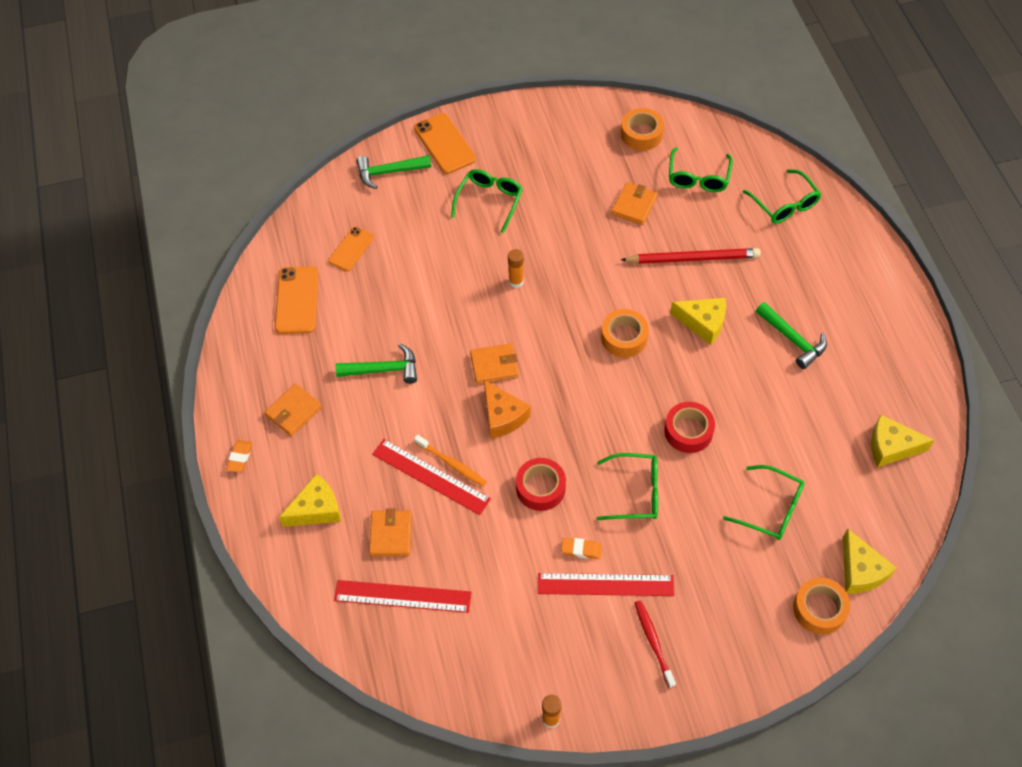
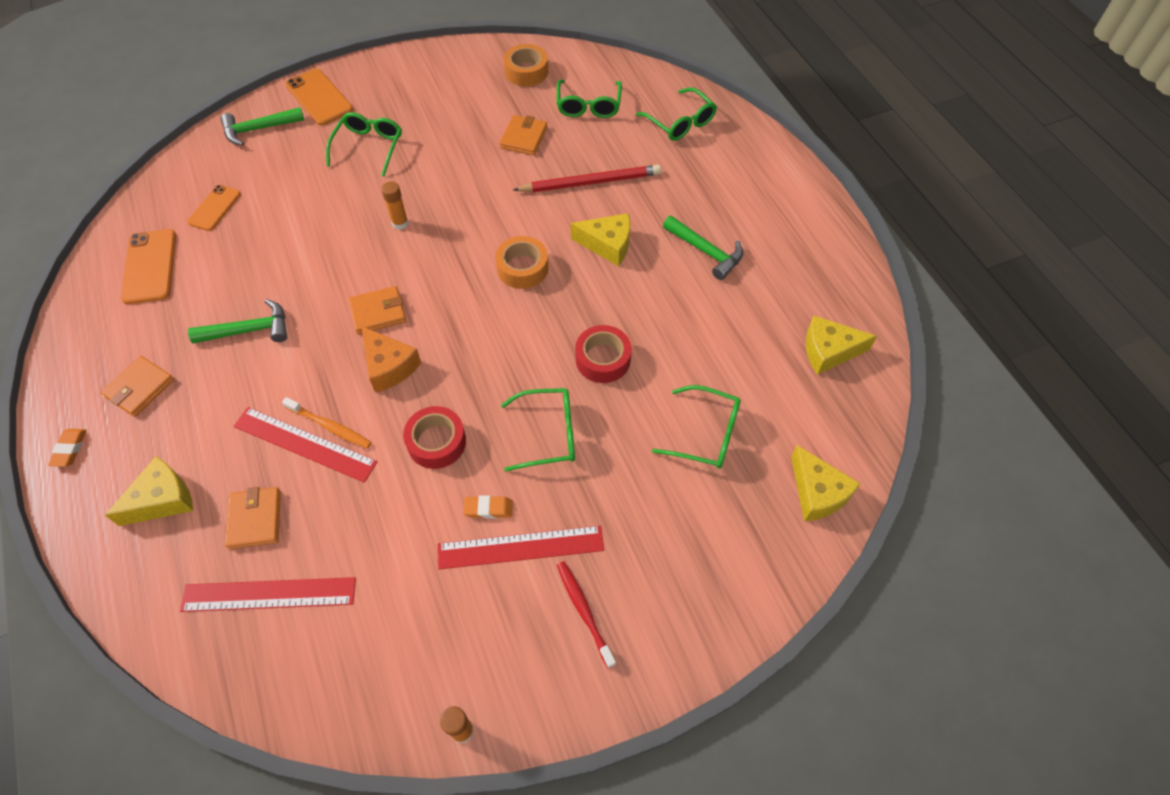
camera: 10 degrees left, 0 degrees up
(819, 609) = (777, 544): orange tape -> none

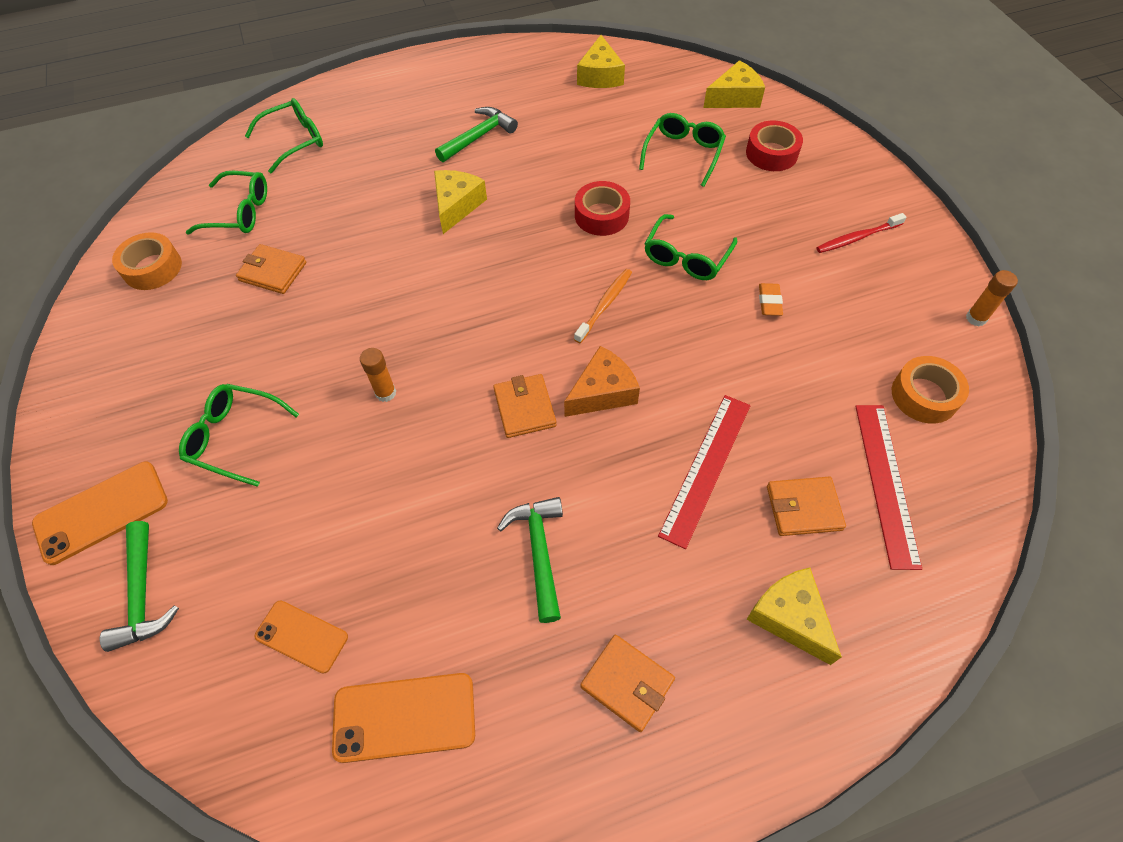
camera: 85 degrees left, 0 degrees up
(70, 449) = (726, 763): orange eraser -> none
(330, 427) = (682, 444): orange toothbrush -> orange toothbrush (605, 304)
(436, 442) = (698, 345): red tape -> red tape (771, 153)
(520, 547) = (805, 279): red ruler -> none
(522, 268) = (477, 274): orange tape -> orange tape (924, 395)
(548, 434) = (686, 257): green glasses -> green glasses turned 150 degrees counterclockwise
(590, 182) = (363, 215): red pencil -> none

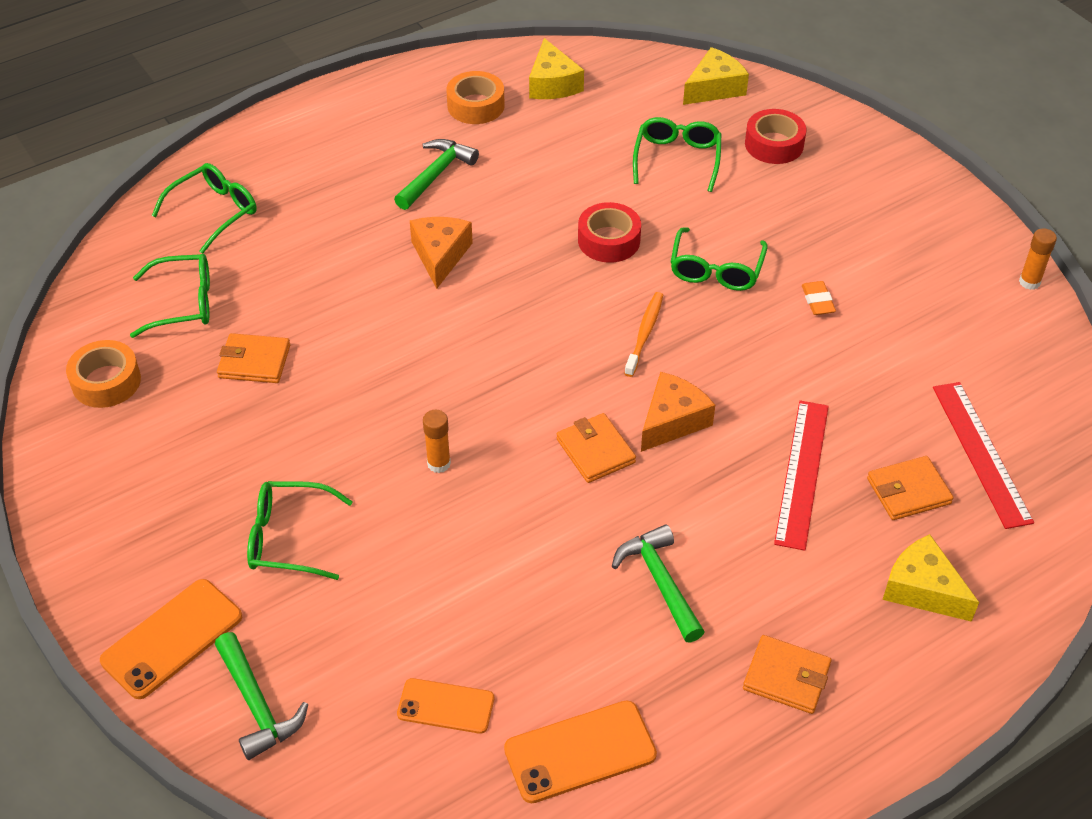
camera: 15 degrees left, 10 degrees down
(456, 205) = (440, 255): yellow cheese -> orange cheese
(857, 238) = (889, 221): red toothbrush -> none
(924, 395) = (997, 365): orange tape -> orange tape (476, 105)

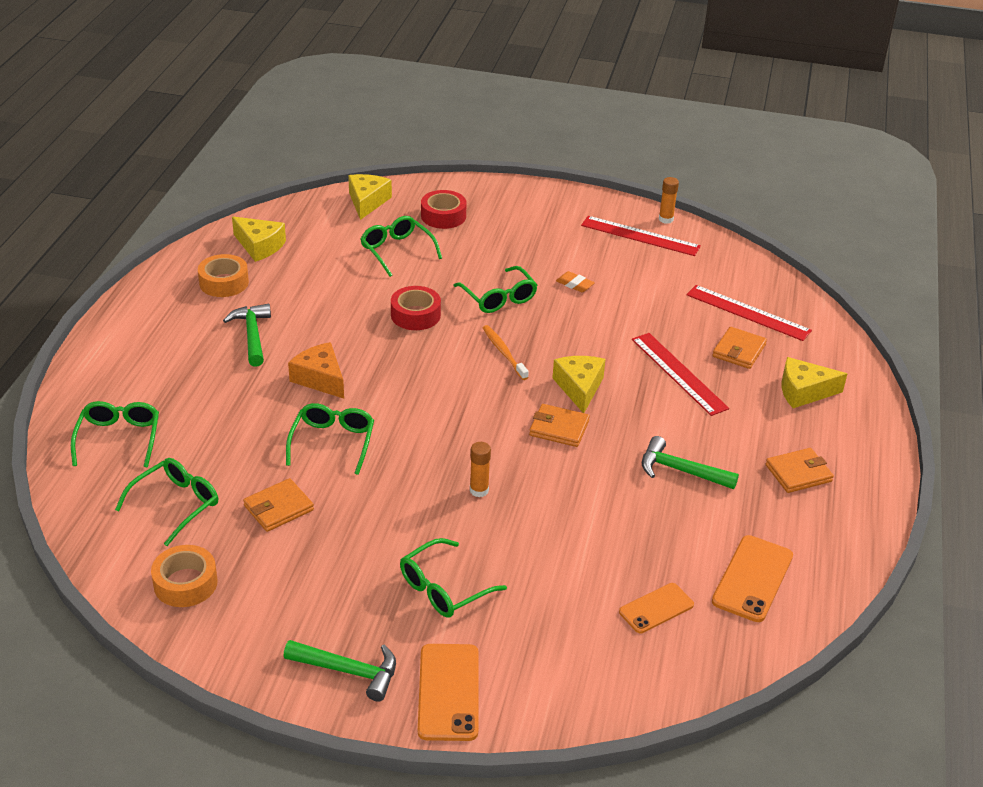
camera: 45 degrees left, 10 degrees down
(257, 705) = (552, 687): green hammer -> green hammer (349, 671)
(373, 327) = (332, 442): none -> green glasses
(672, 421) = (579, 388): orange cheese -> yellow cheese
(970, 286) = (640, 236): none -> red ruler

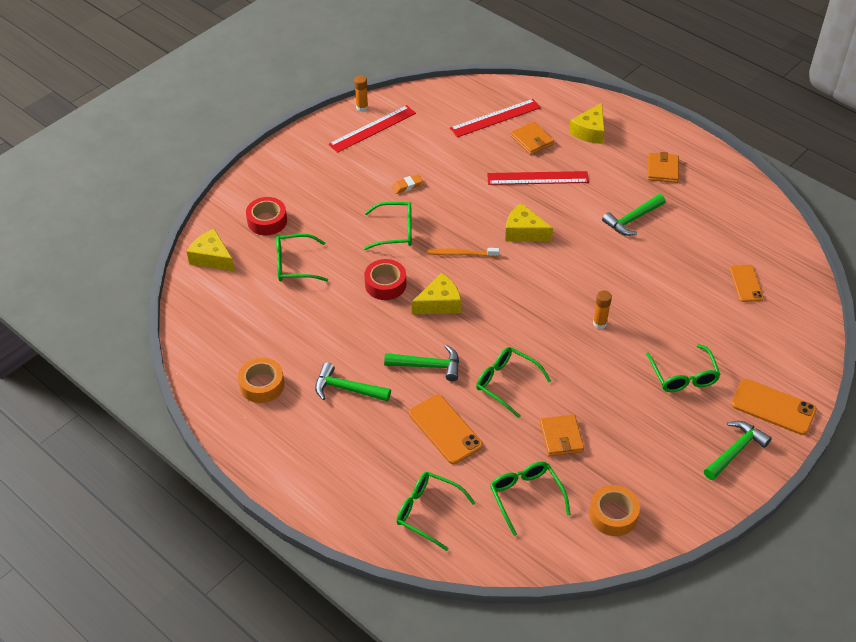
camera: 60 degrees left, 10 degrees up
(259, 246) = (225, 346): yellow cheese -> yellow cheese (439, 303)
(320, 379) = (428, 366): orange cheese -> green hammer
(559, 428) = (559, 259): orange wallet -> none
(752, 578) = (741, 231): orange phone -> orange phone (445, 429)

